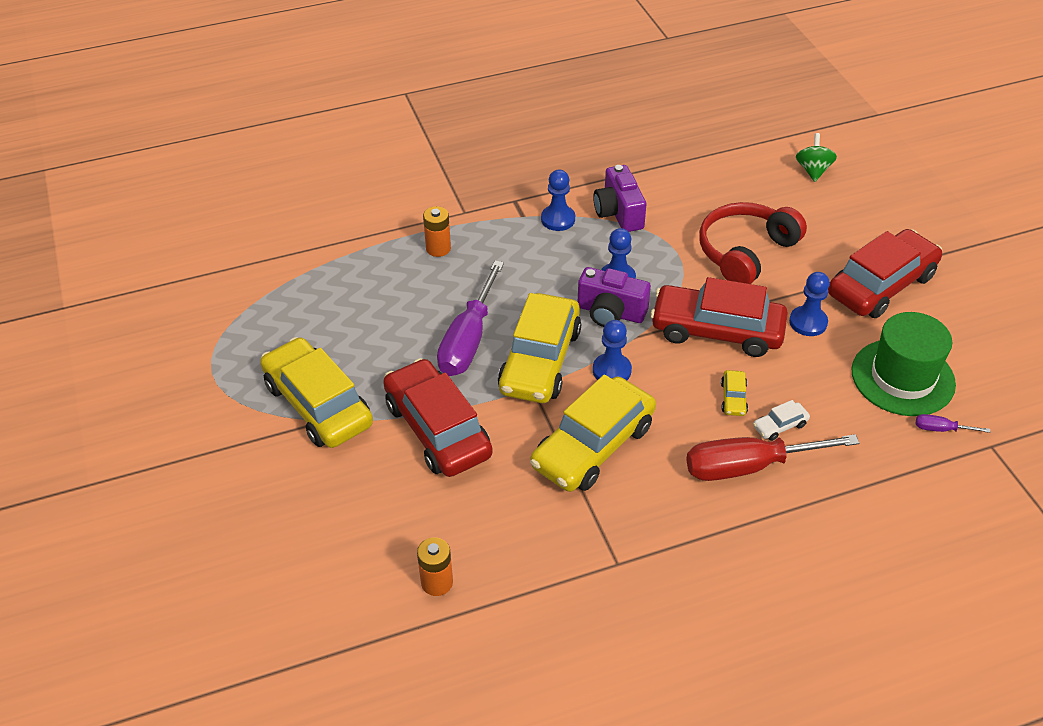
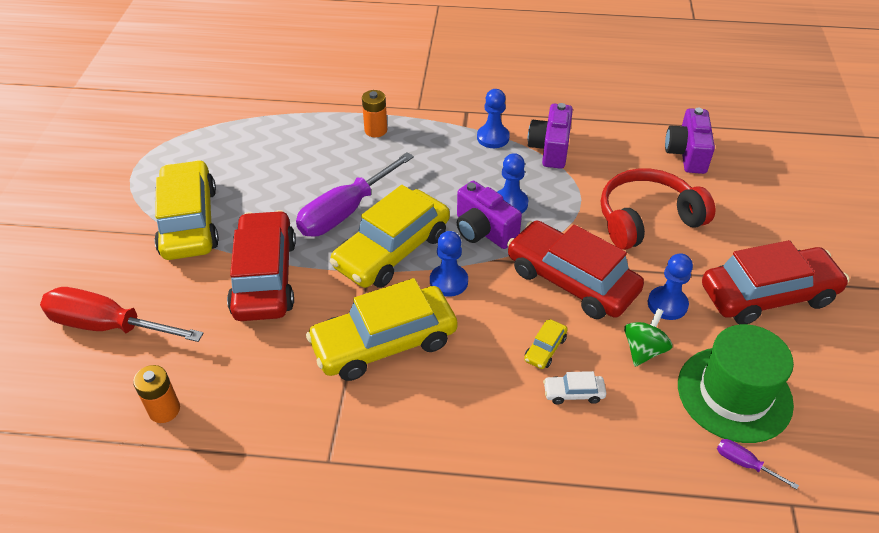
camera: 25 degrees right, 0 degrees up
(742, 178) = (687, 154): none -> purple camera
(749, 466) = (516, 420): red screwdriver -> red screwdriver (108, 326)
(813, 170) = (763, 167): green spinning top -> green spinning top (643, 350)

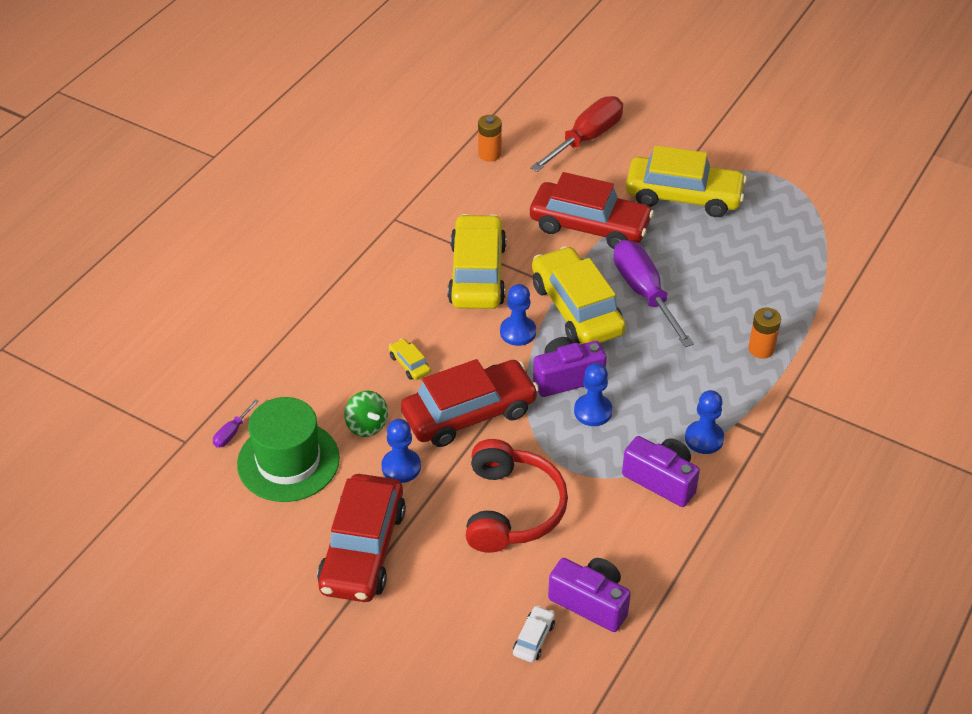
camera: 115 degrees right, 0 degrees up
(573, 393) = (358, 363): white car -> white car (533, 638)
(744, 464) = (232, 432): purple screwdriver -> purple screwdriver turned 150 degrees clockwise

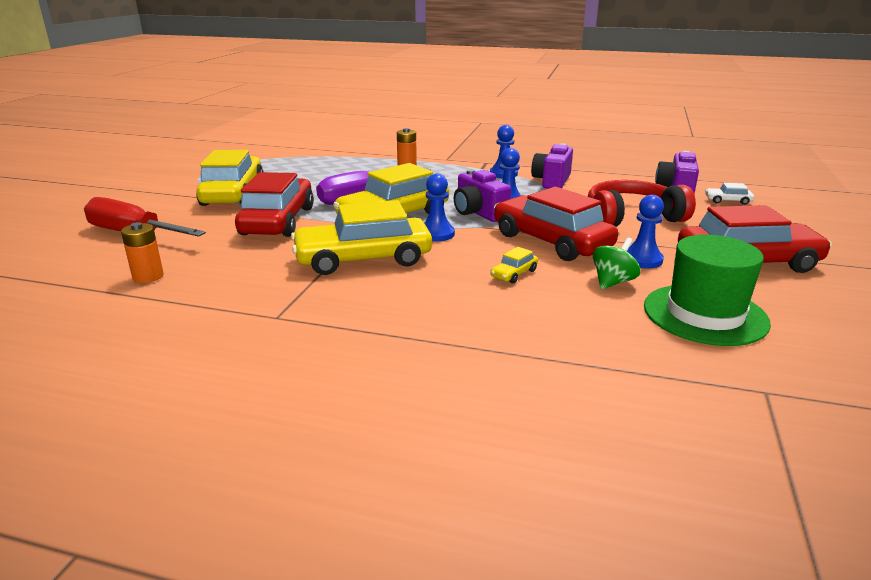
camera: 105 degrees left, 20 degrees down
(232, 432) = (711, 358): purple screwdriver -> none

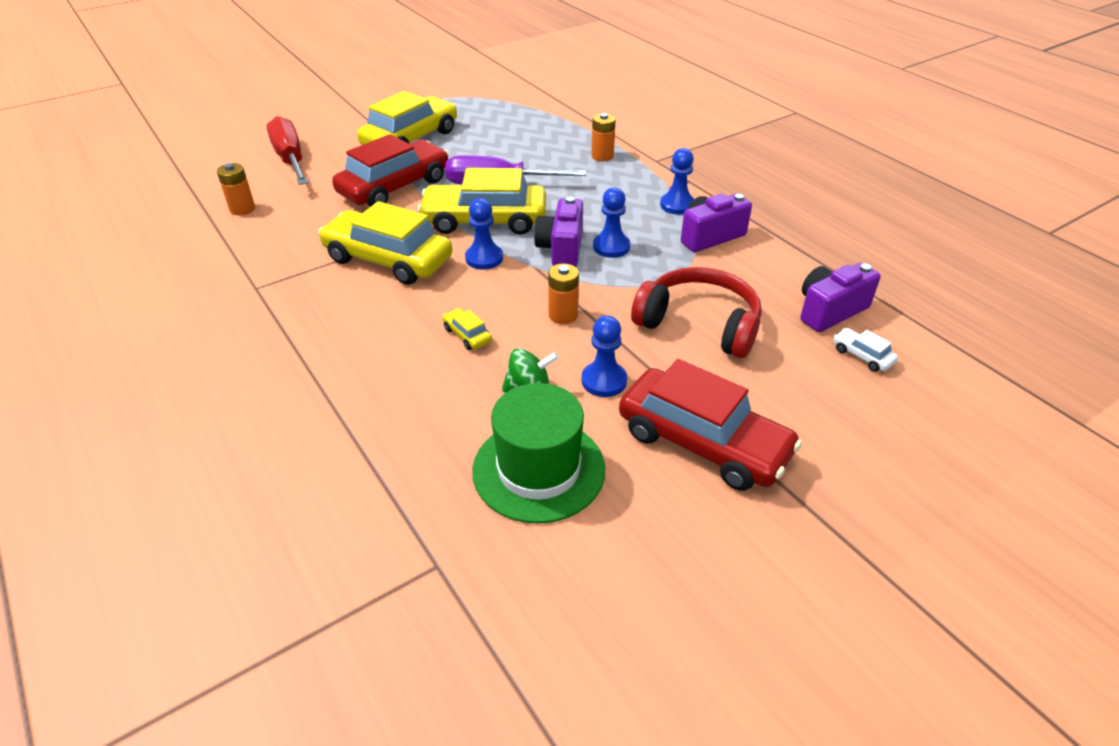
camera: 40 degrees right, 15 degrees up
(514, 274) = (467, 335): yellow car -> yellow car turned 60 degrees clockwise
(551, 241) = (563, 315): red car -> orange battery

